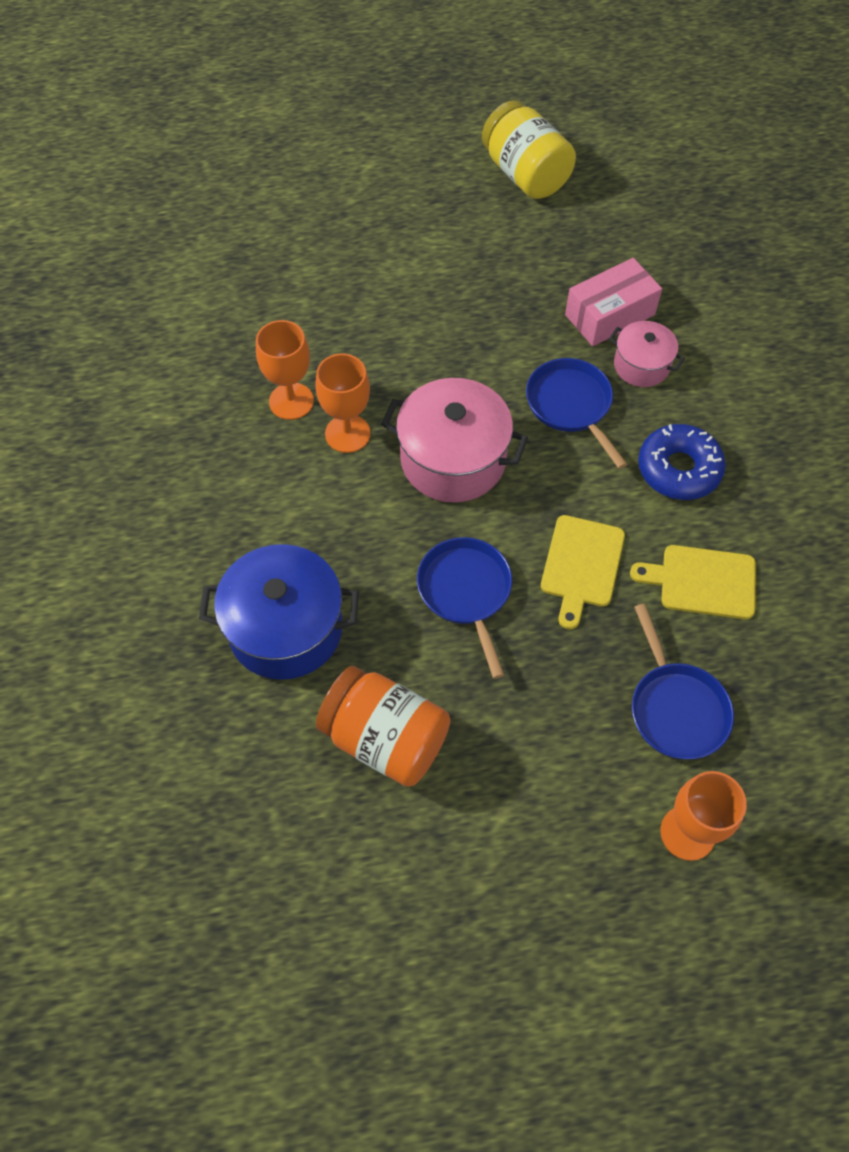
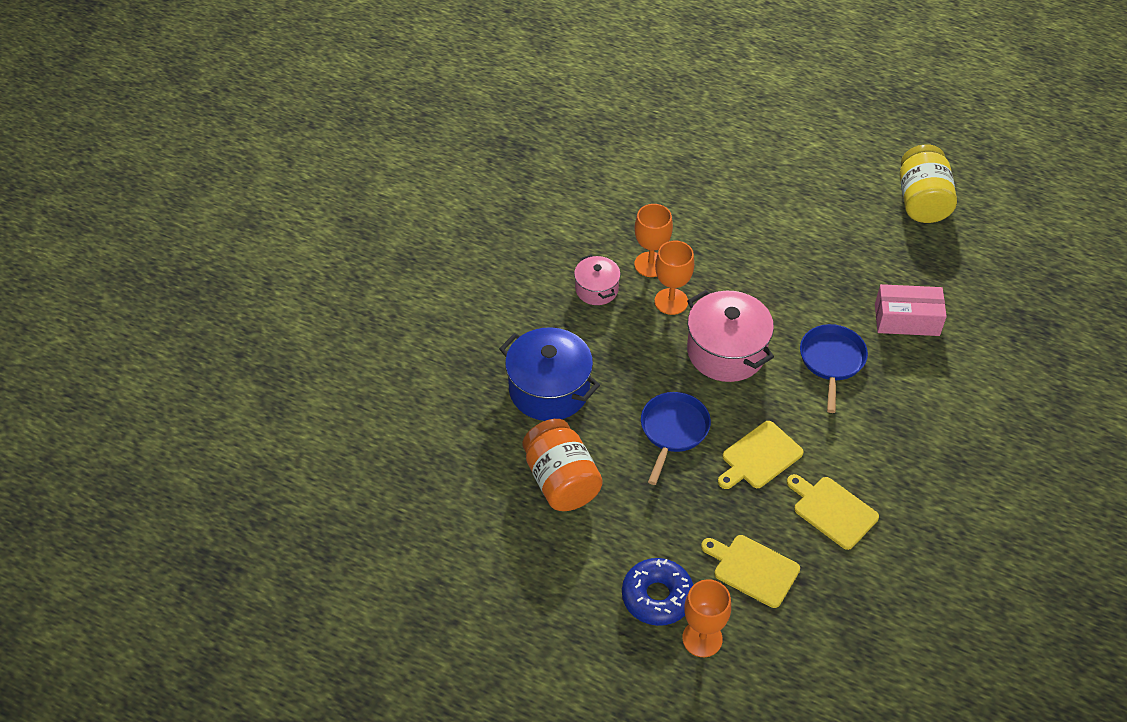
camera: 35 degrees right, 10 degrees down
(641, 365) = (902, 362): pink pot -> pink pot (596, 289)
(675, 708) = (753, 569): blue pan -> yellow cutting board
(678, 469) = (874, 437): blue donut -> blue donut (657, 597)

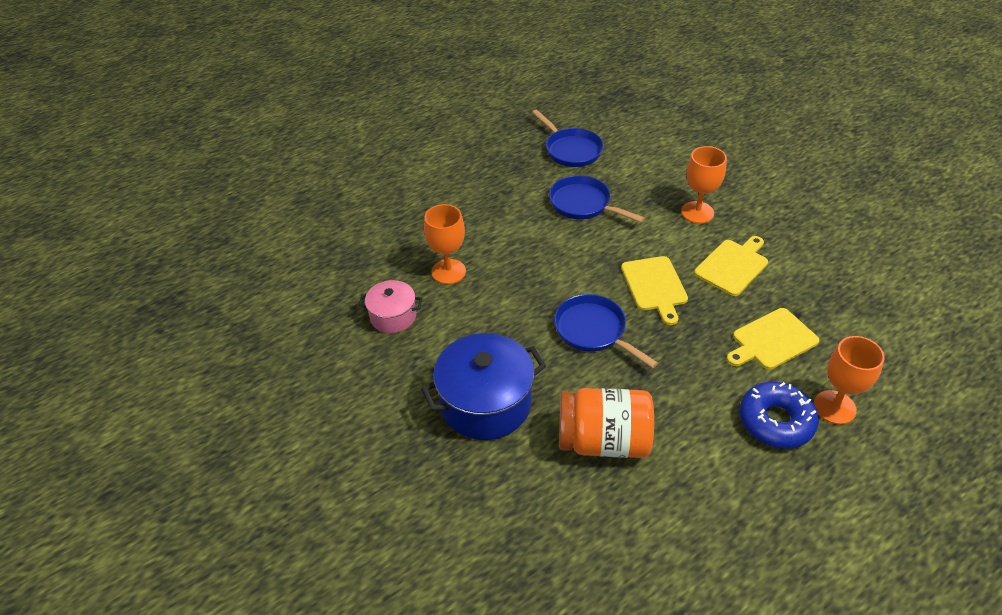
camera: 60 degrees left, 5 degrees down
(650, 264) = (396, 267): orange goblet -> orange goblet (697, 212)
(726, 352) = (530, 260): pink pot -> none
(832, 510) = (733, 266): yellow cutting board -> yellow cutting board turned 150 degrees clockwise
(907, 319) = (571, 150): pink box -> blue pan
(922, 201) = (466, 97): yellow jar -> none

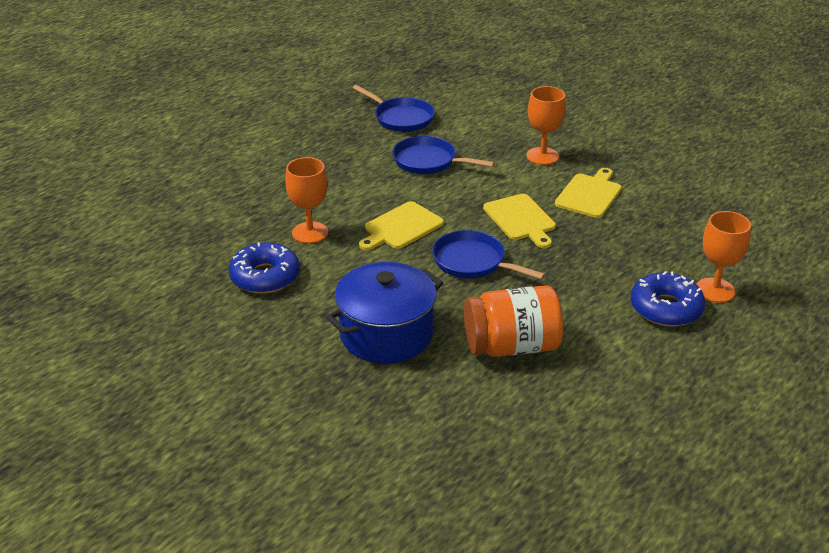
camera: 15 degrees left, 10 degrees down
(393, 316) = (265, 277): pink pot -> blue donut
(772, 340) = (643, 247): yellow cutting board -> yellow cutting board (401, 227)

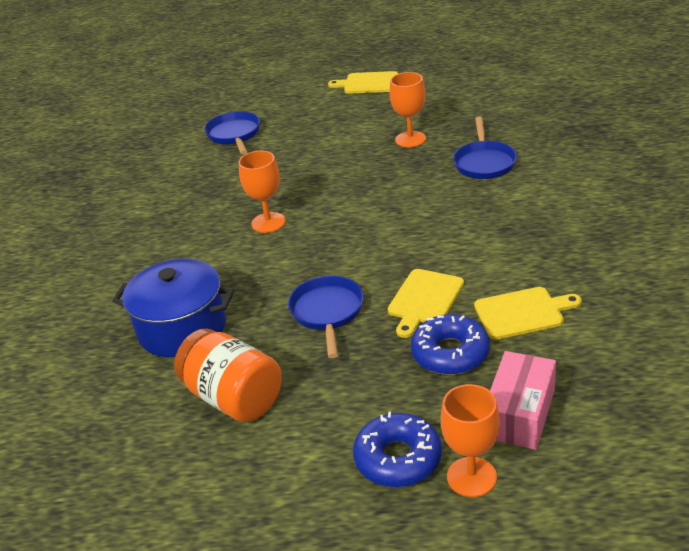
camera: 55 degrees right, 0 degrees up
(265, 277) = (192, 239): blue donut -> blue donut (450, 353)
(401, 227) = (329, 253): yellow cutting board -> yellow cutting board (368, 83)
(428, 161) = (441, 210): blue pan -> blue pan (234, 135)
(542, 156) = (544, 254): orange goblet -> orange goblet (410, 139)
(681, 245) = (519, 413): none -> pink box

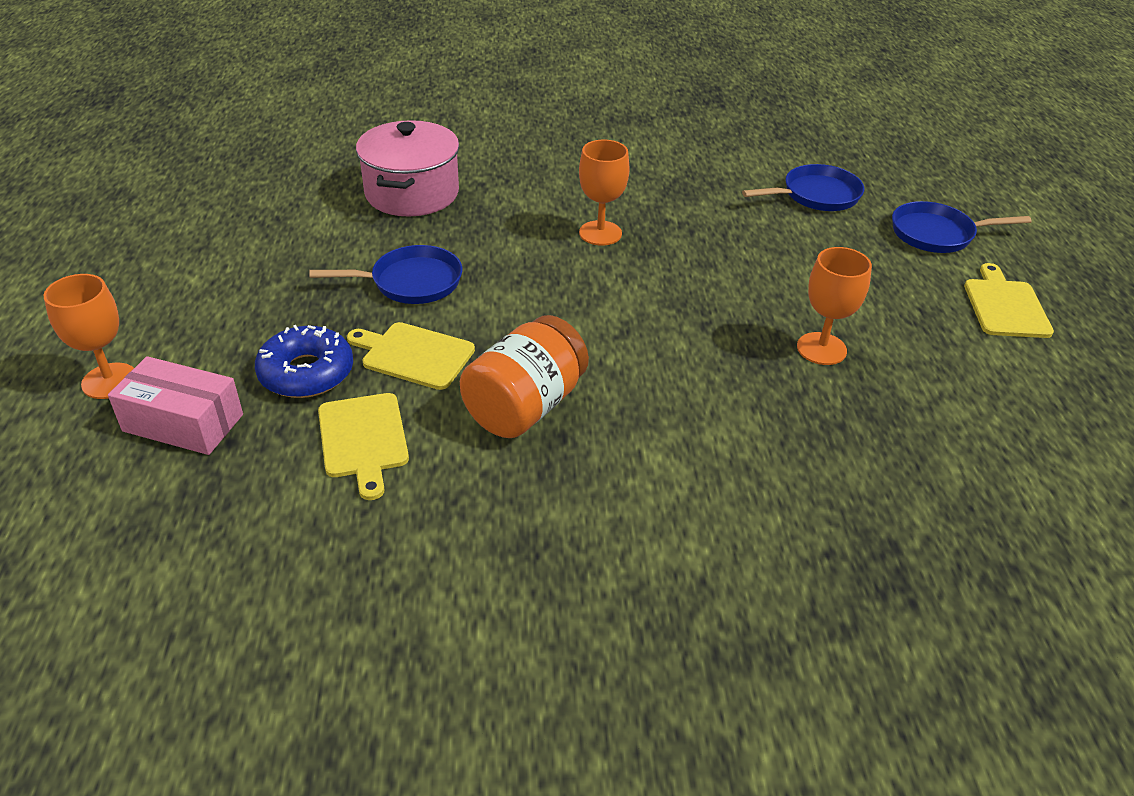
camera: 80 degrees right, 5 degrees up
(182, 328) = (412, 193): blue pot -> pink pot
(234, 398) = (294, 230): orange jar -> orange jar (525, 406)
(398, 459) = (161, 332): blue donut -> none
(484, 162) = (754, 425): blue pan -> blue pan (937, 234)

